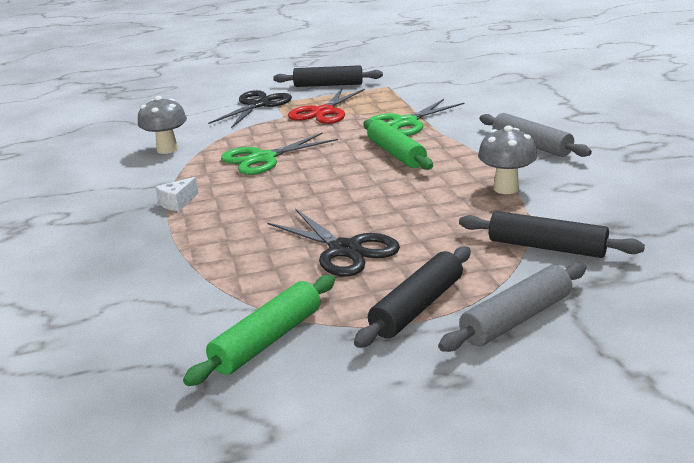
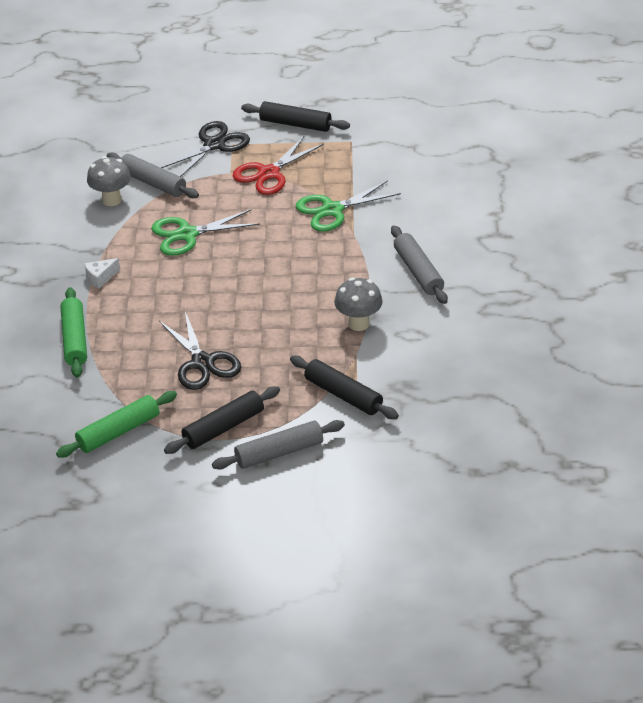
camera: 15 degrees right, 15 degrees up
(207, 133) = (152, 183): none -> grey rolling pin
(396, 154) = (299, 255): green rolling pin -> green rolling pin (74, 339)

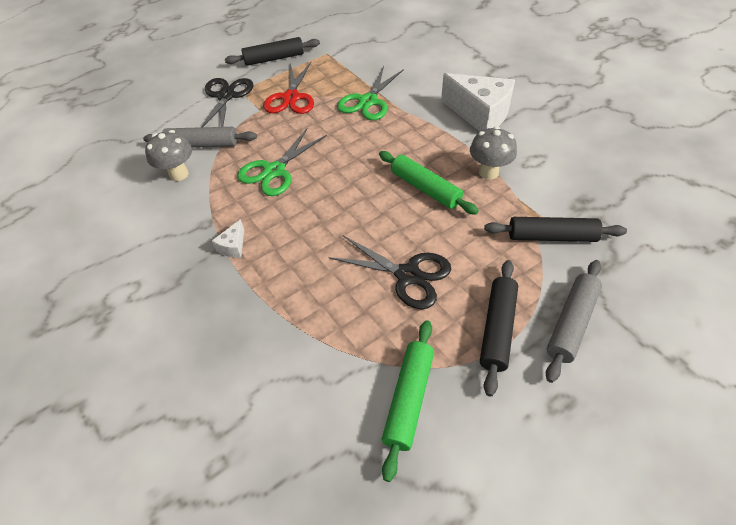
camera: 35 degrees left, 10 degrees up
(74, 339) = (265, 321): green rolling pin -> green rolling pin (425, 188)
(418, 272) = (480, 114): grey rolling pin -> white cheese

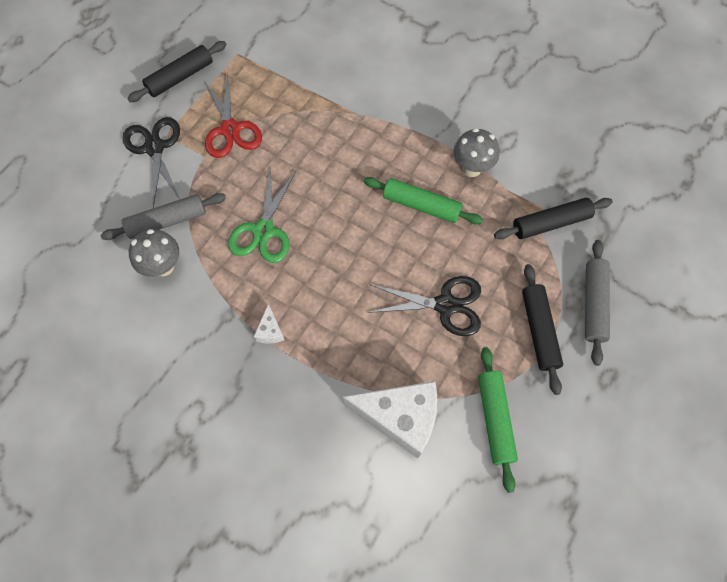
camera: 25 degrees left, 15 degrees up
(368, 101) = (316, 112): green scissors -> none
(480, 114) = (436, 97): white cheese -> white cheese (400, 418)

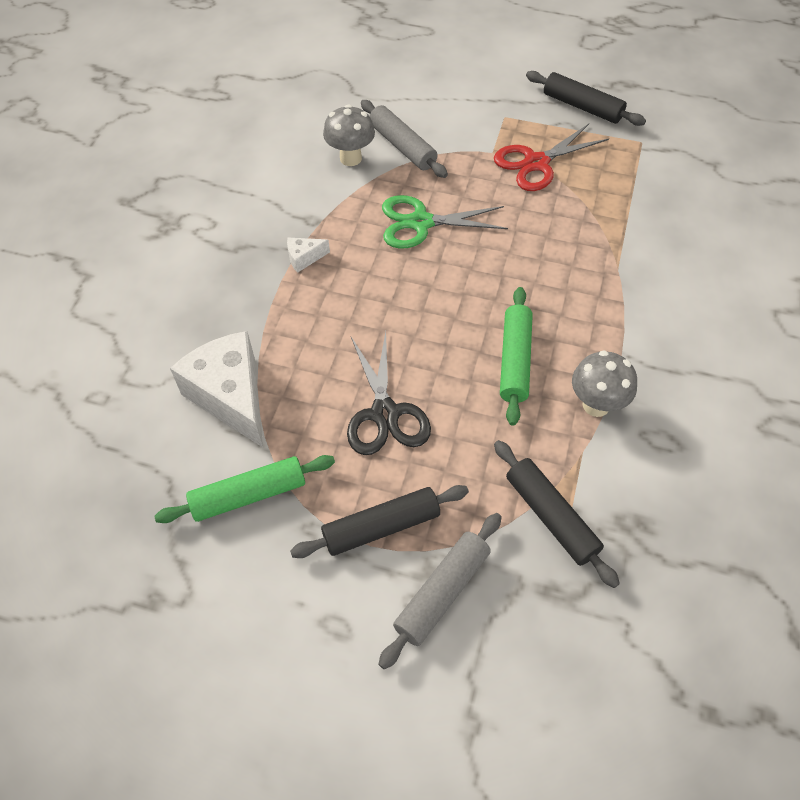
camera: 75 degrees right, 10 degrees down
(155, 148) = (484, 113): black scissors -> none
(400, 418) = (231, 397): white cheese -> white cheese turned 150 degrees clockwise
(593, 304) = (442, 592): grey rolling pin -> grey rolling pin turned 45 degrees counterclockwise

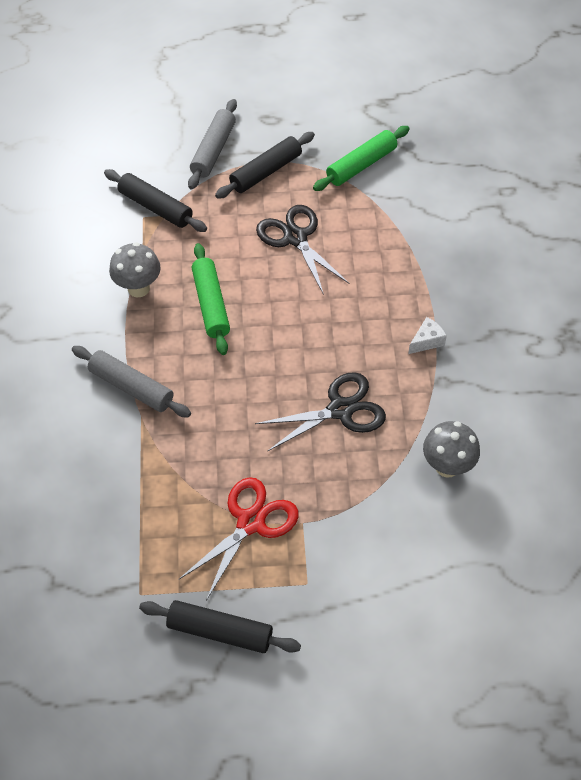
camera: 160 degrees right, 0 degrees up
(231, 397) = (413, 217): white cheese -> none
(402, 146) = (401, 500): grey rolling pin -> grey rolling pin (132, 387)
(421, 223) = (340, 410): green scissors -> black scissors

